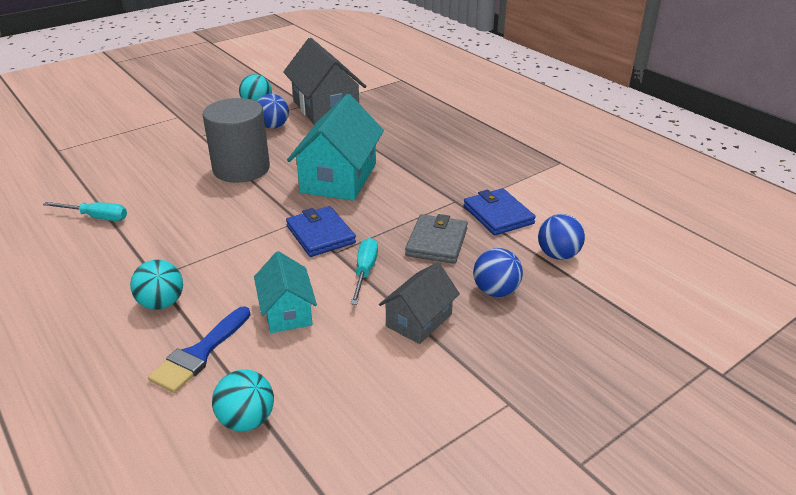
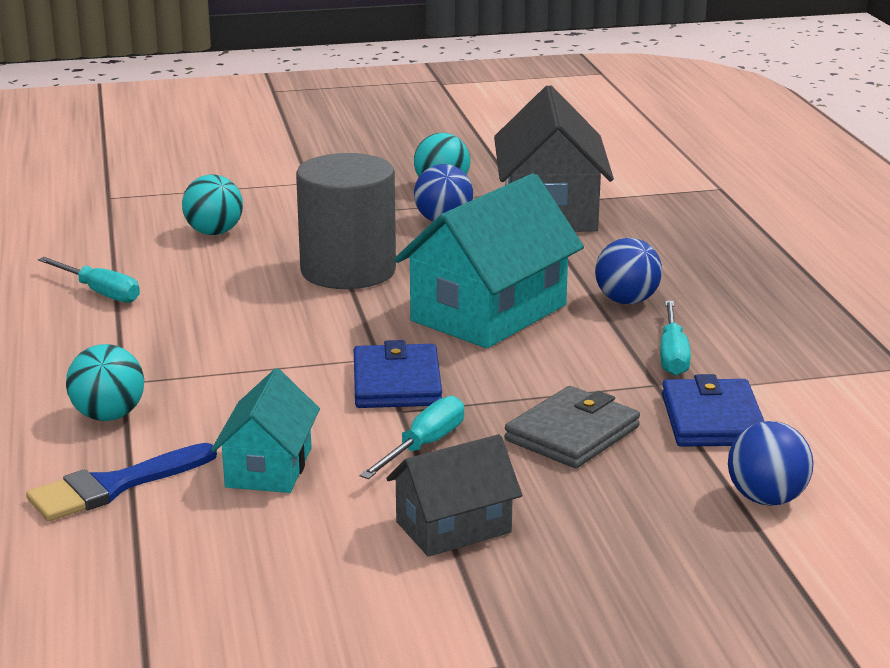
camera: 25 degrees right, 10 degrees down
(247, 420) = (116, 577): turquoise ball -> turquoise ball (214, 232)
(450, 181) = (672, 355): none -> turquoise screwdriver
(495, 291) = (611, 521): blue ball -> blue ball (626, 301)

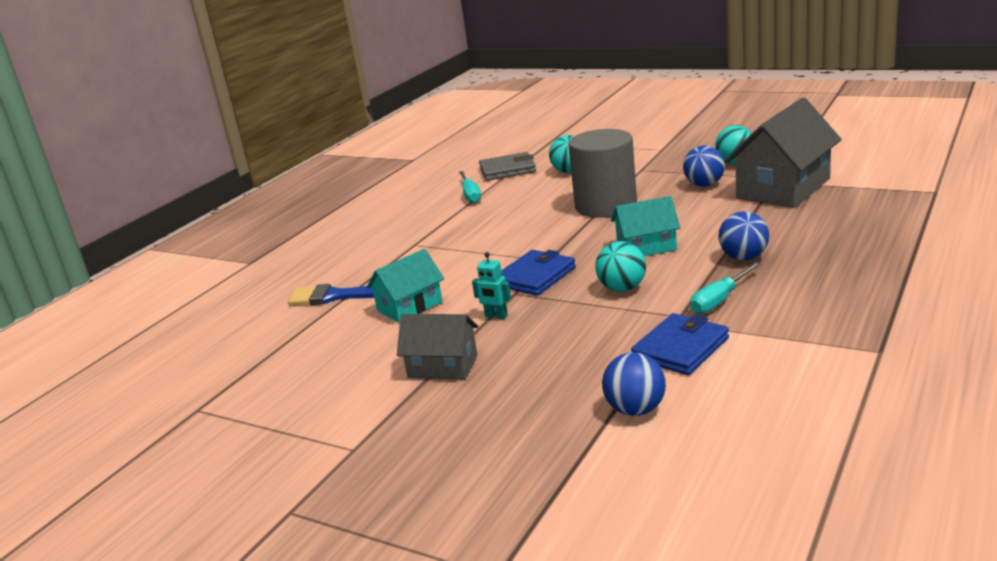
camera: 45 degrees right, 0 degrees up
(108, 416) = (384, 260): turquoise ball -> turquoise ball (622, 288)
(424, 446) = (496, 316): turquoise screwdriver -> turquoise robot
(489, 313) = (646, 247): turquoise house -> turquoise house, size x0.57
(572, 434) = (583, 333): grey wallet -> grey wallet (507, 170)

